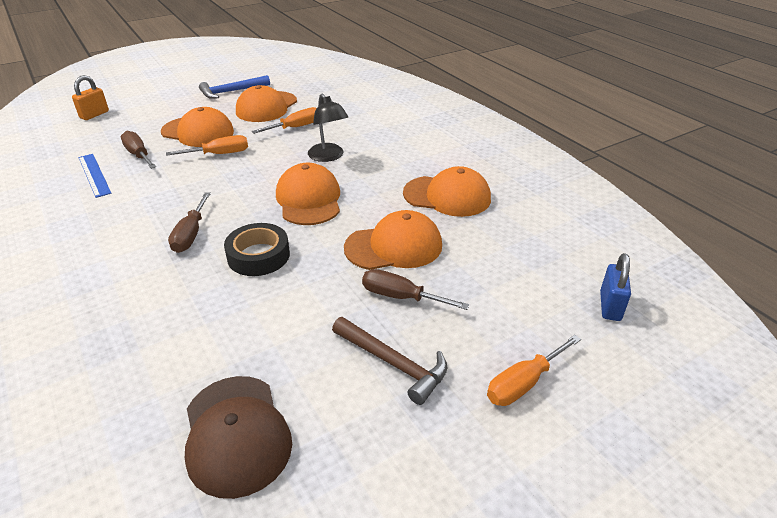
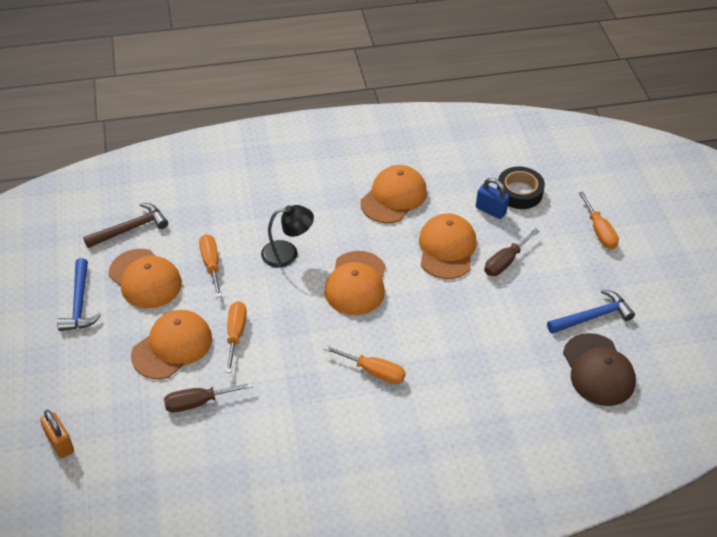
camera: 70 degrees left, 10 degrees up
(94, 175) = (223, 443): blue ruler -> none
(191, 234) = (374, 372): brown screwdriver -> orange screwdriver
(236, 434) = (598, 370): brown cap -> brown cap turned 75 degrees clockwise
(258, 256) = (424, 331): black tape -> black tape (519, 192)
(309, 199) = (356, 283): orange cap -> orange cap turned 90 degrees counterclockwise
(342, 408) = (593, 317): none -> blue hammer
(393, 364) = (565, 283): brown hammer -> brown hammer (130, 229)
(610, 306) = (551, 167): blue padlock -> blue padlock (490, 210)

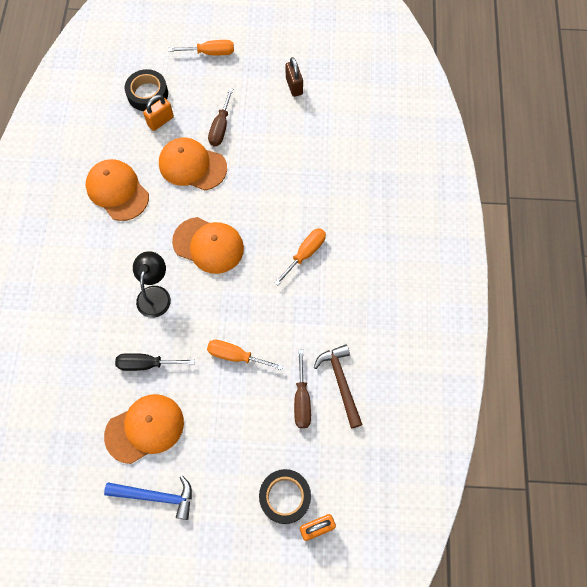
camera: 75 degrees left, 20 degrees up
(90, 408) = (285, 497): none -> black tape
(130, 229) = (73, 435): brown hammer -> brown hammer (341, 382)
(172, 346) = (234, 414): orange cap -> none
(211, 264) = (146, 364): orange screwdriver -> black screwdriver
(490, 210) = (160, 121): blue padlock -> orange padlock
(505, 262) = (220, 127): brown screwdriver -> brown screwdriver turned 45 degrees clockwise
(593, 317) = (294, 86): blue hammer -> brown padlock
(598, 370) = (344, 99): brown cap -> none

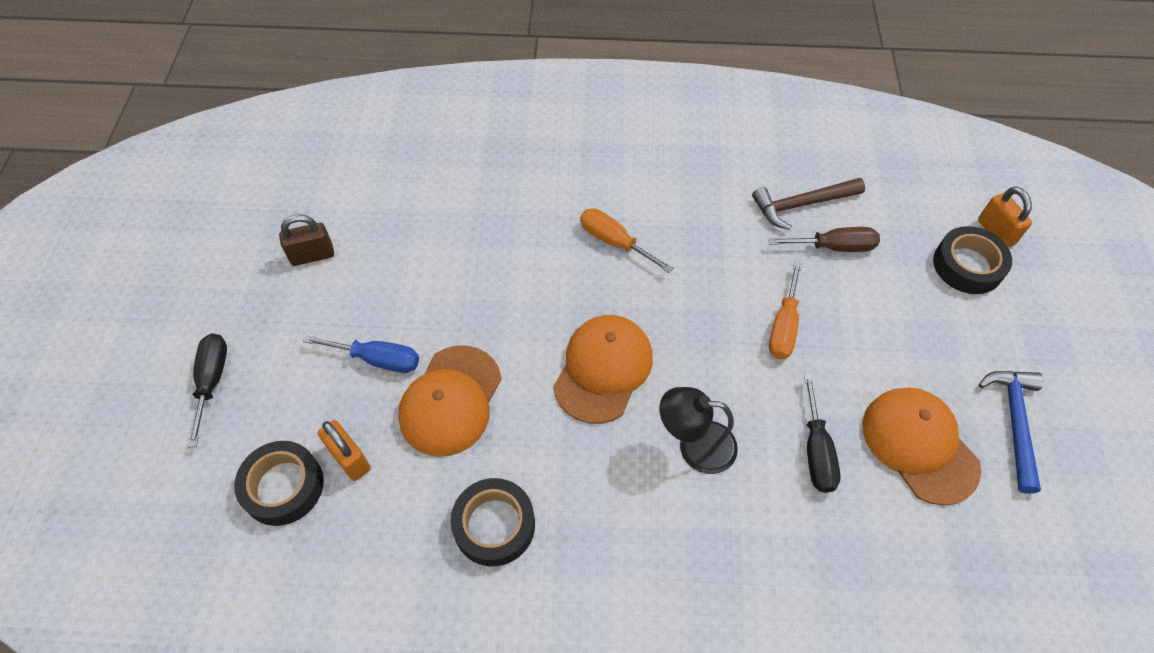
camera: 90 degrees left, 10 degrees down
(117, 191) = (494, 525): orange cap -> black tape
(210, 53) = (212, 381): orange screwdriver -> black screwdriver
(220, 127) = (377, 359): brown screwdriver -> blue screwdriver

